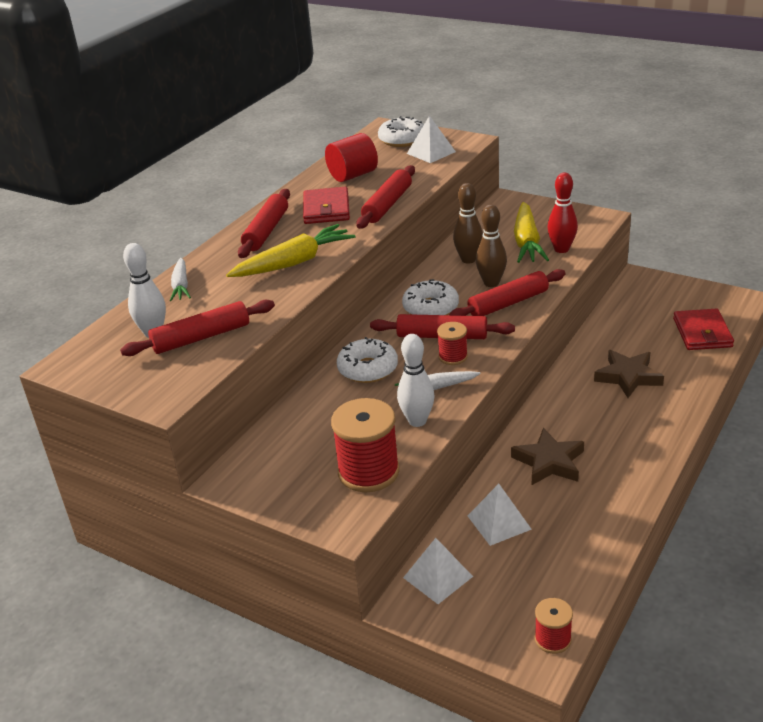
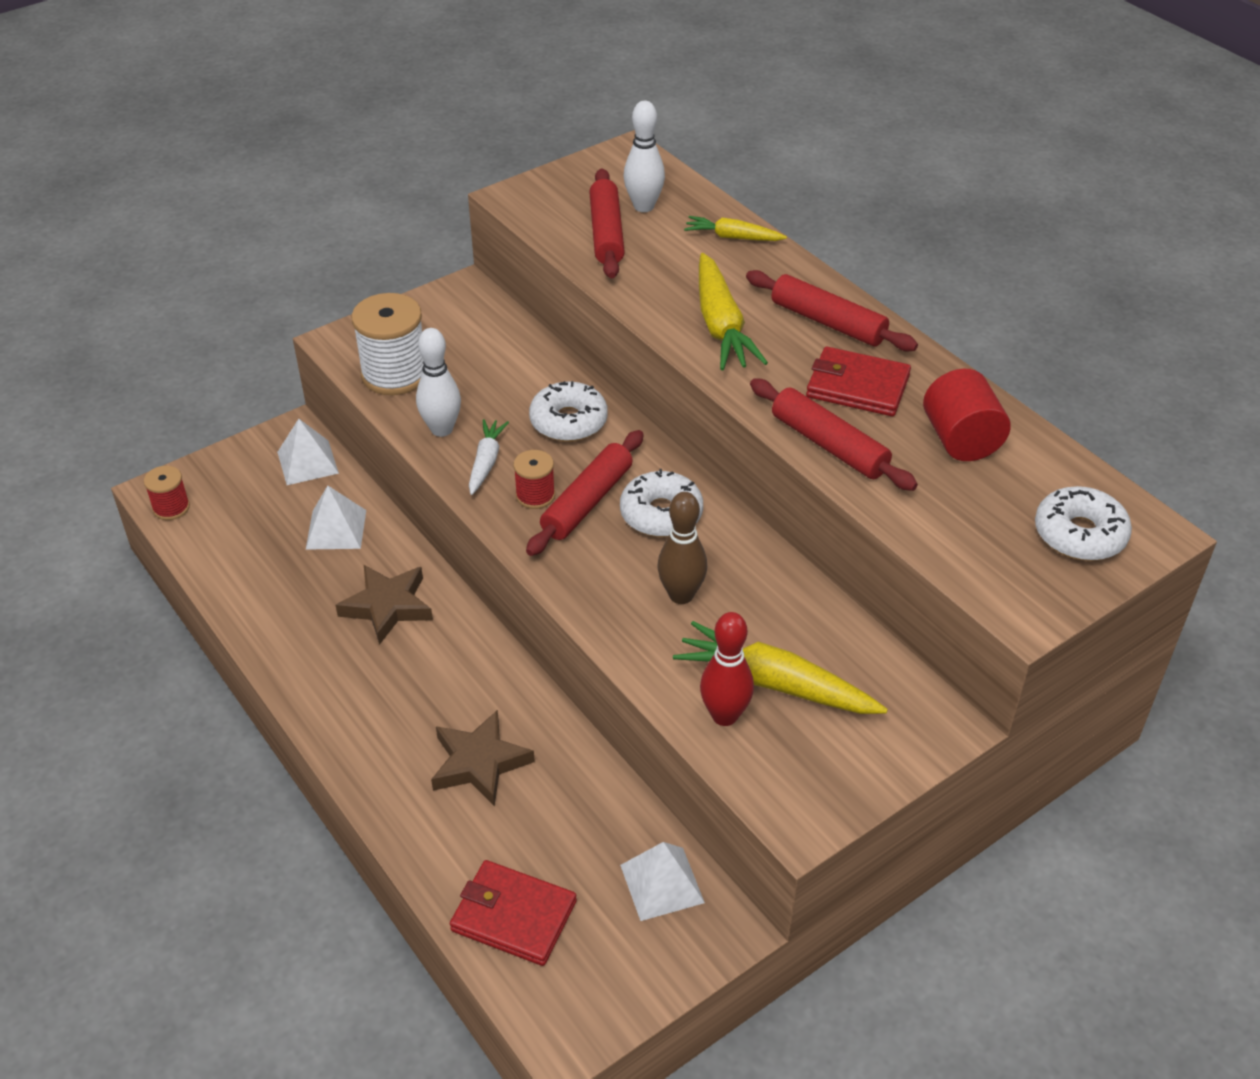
camera: 110 degrees right, 10 degrees up
(181, 286) = (733, 237): white carrot -> yellow carrot
(368, 472) = (395, 374): red spool -> white spool
(431, 152) = (999, 550): white pyramid -> white pyramid (662, 883)
(468, 259) = (765, 597): brown bowling pin -> none
(508, 303) = (615, 591): red rolling pin -> none

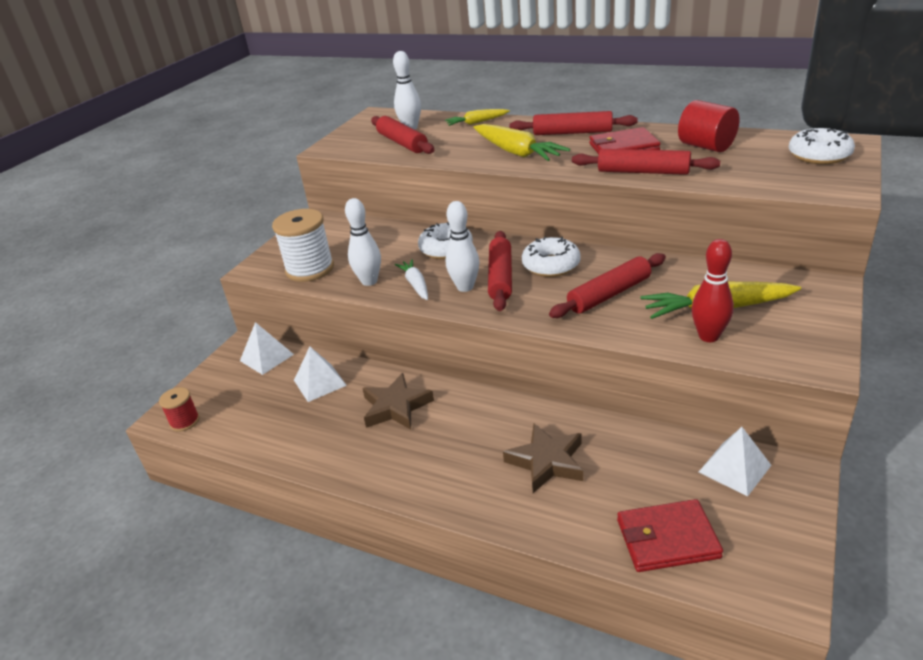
camera: 25 degrees left, 10 degrees down
(535, 495) = (465, 287): red spool -> white bowling pin
(681, 595) = (609, 294): brown bowling pin -> red rolling pin

